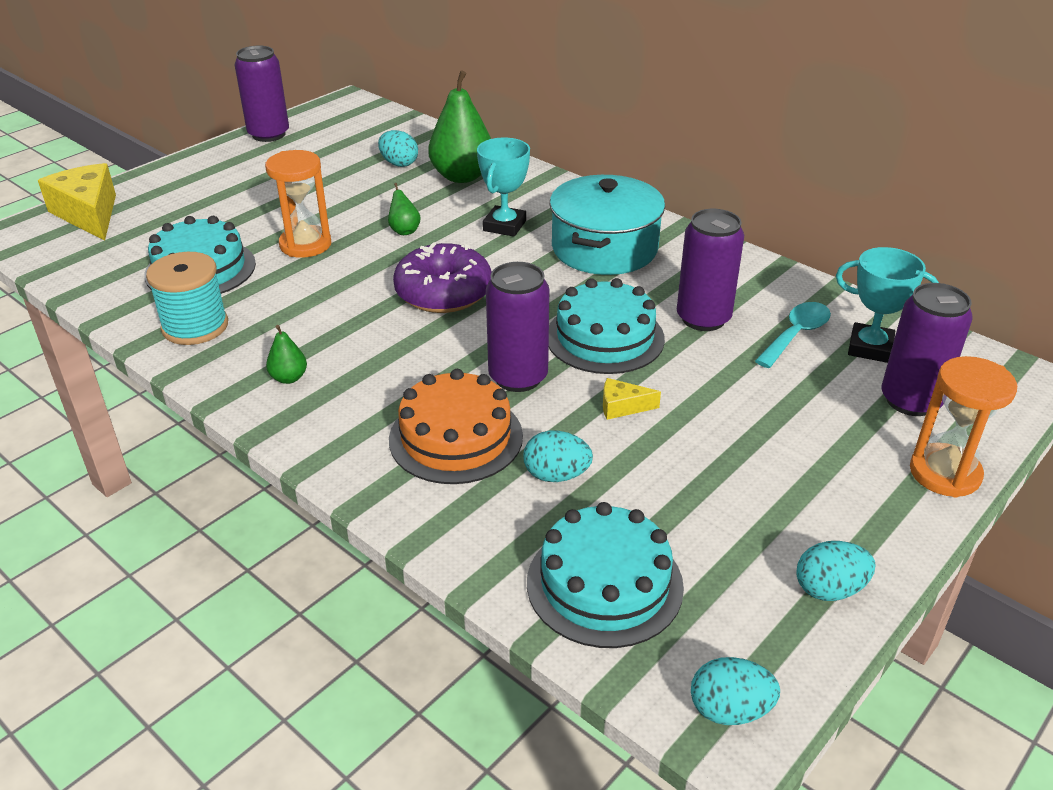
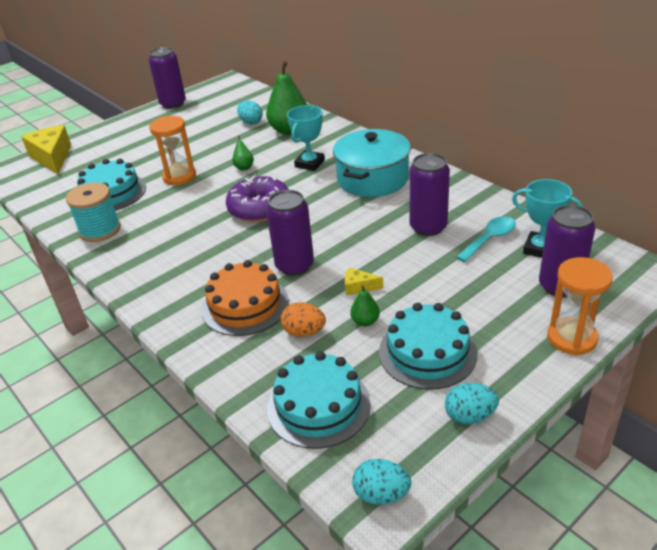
camera: 10 degrees right, 0 degrees up
(289, 378) = (149, 264): green pear -> green pear (365, 321)
(556, 475) = (304, 332): turquoise egg -> orange egg
(605, 337) = (358, 239): turquoise cake -> turquoise cake (427, 352)

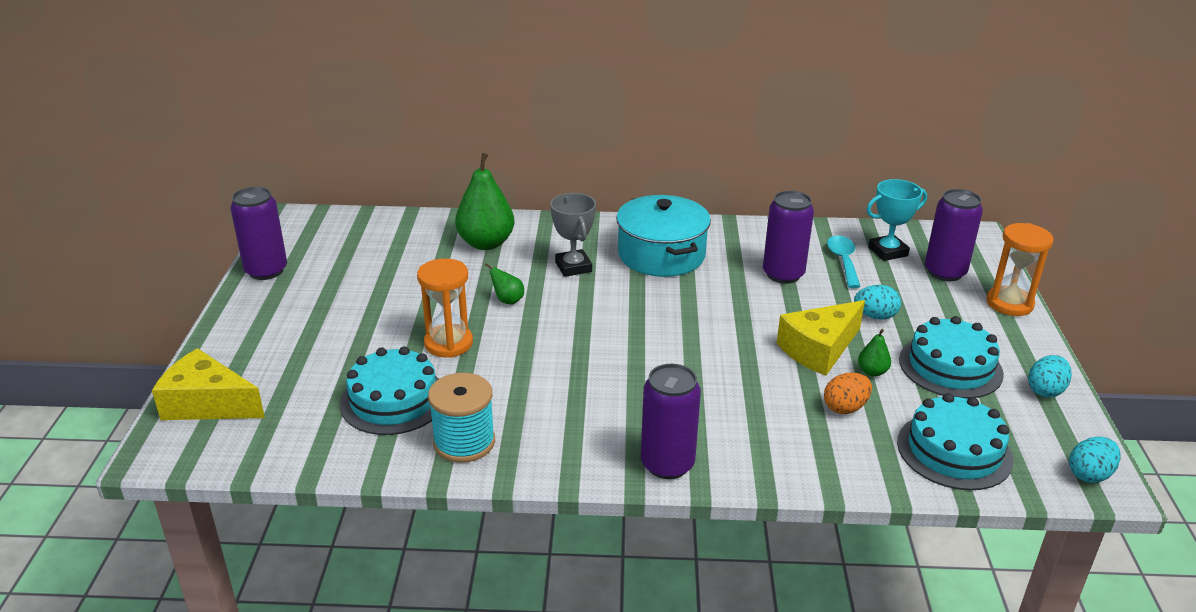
camera: 50 degrees left, 5 degrees down
(245, 305) = (759, 418): orange cake -> none
(251, 122) = (421, 252): turquoise egg -> turquoise egg (875, 316)
(259, 208) = (605, 331): purple donut -> none
(294, 266) = (736, 362): purple can -> purple can (667, 464)
(310, 163) = (573, 267): turquoise trophy -> grey trophy
(358, 287) = (819, 349): yellow cheese -> yellow cheese, size x2.17

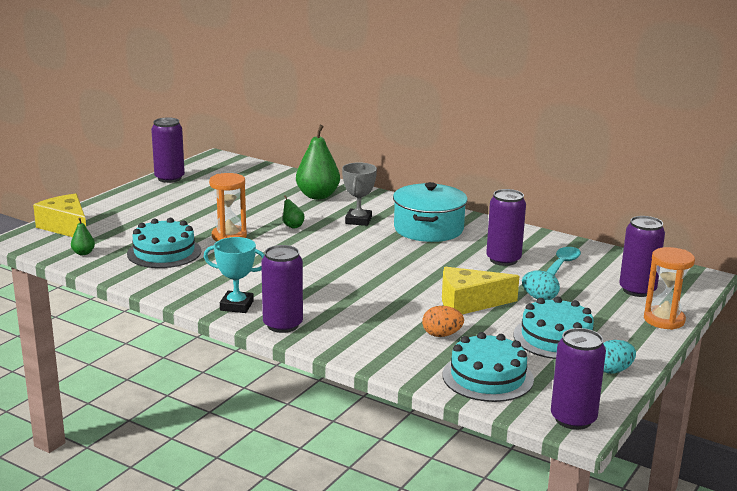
camera: 30 degrees right, 10 degrees down
(464, 442) = (178, 281): turquoise spool -> none
(872, 372) = (490, 324): green pear -> green pear (83, 253)
(887, 251) = (607, 268): turquoise trophy -> turquoise trophy (236, 306)
(1089, 474) = (573, 419): turquoise egg -> purple can

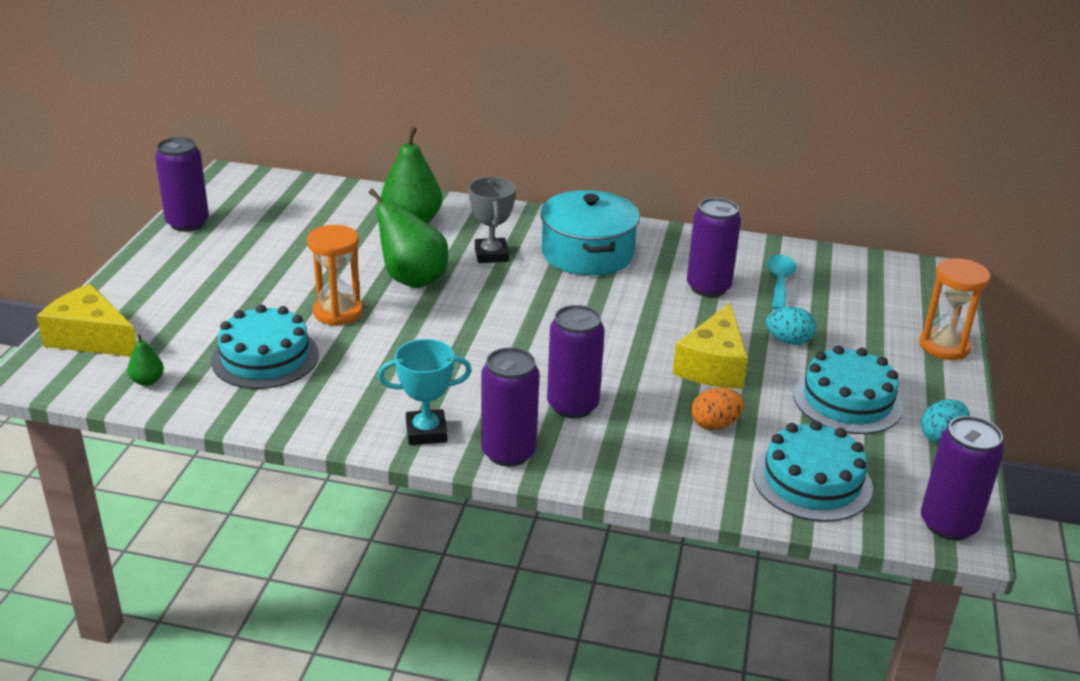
camera: 20 degrees left, 10 degrees up
(292, 226) = (412, 279): green pear -> green pear, size x2.17
(469, 303) = (713, 365): yellow cheese -> yellow cheese turned 45 degrees counterclockwise
(637, 290) = (887, 306): purple can -> purple can (572, 405)

